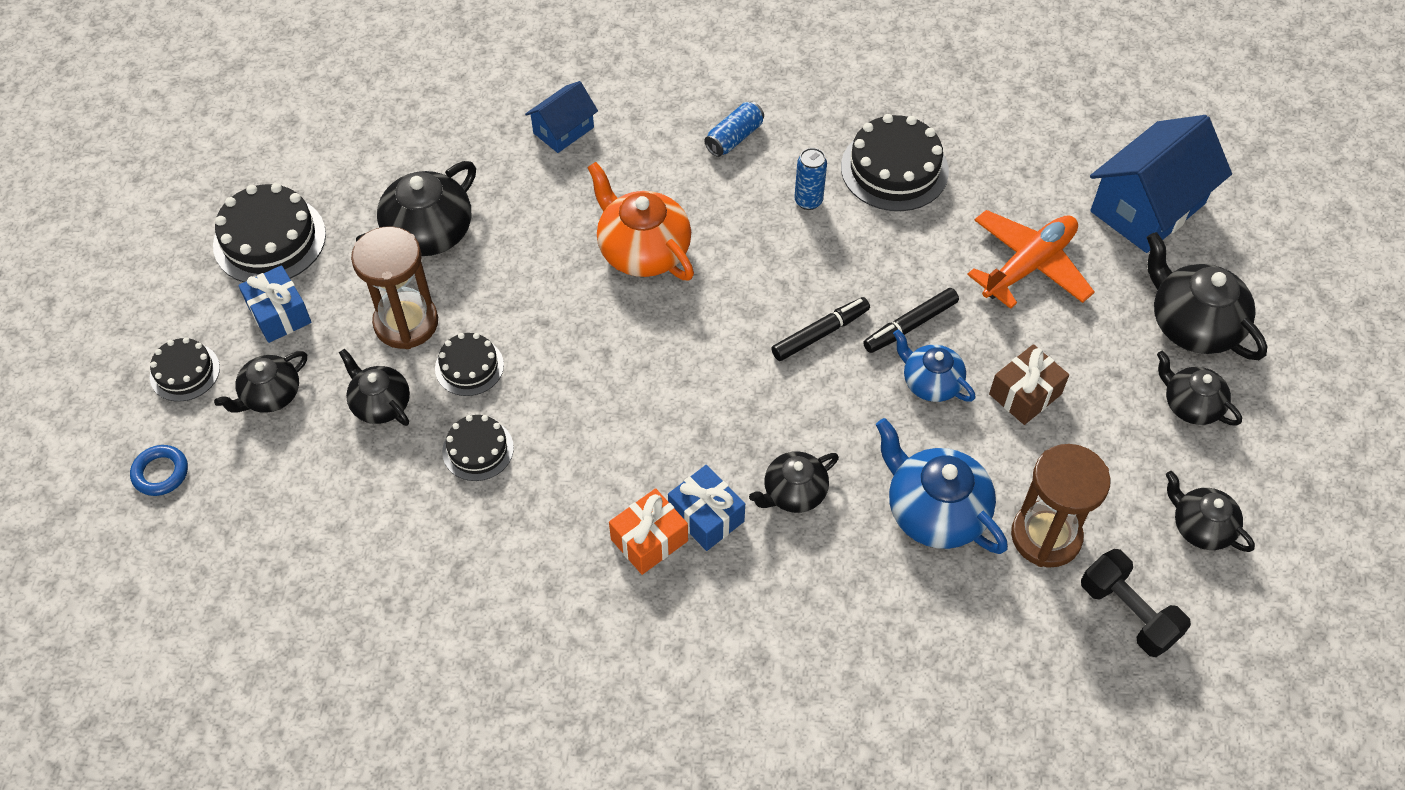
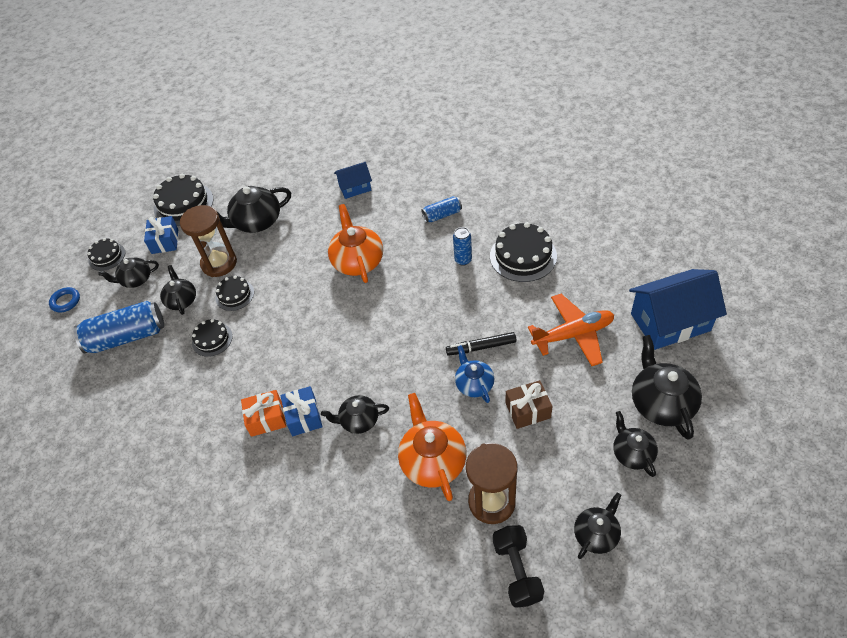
camera: 30 degrees right, 5 degrees down
(321, 494) = (126, 337): none -> blue can
(820, 333) = (426, 335): black marker -> none
(934, 511) = (433, 461): blue teapot -> orange teapot
(1200, 527) = (596, 534): black teapot -> black teapot turned 60 degrees clockwise

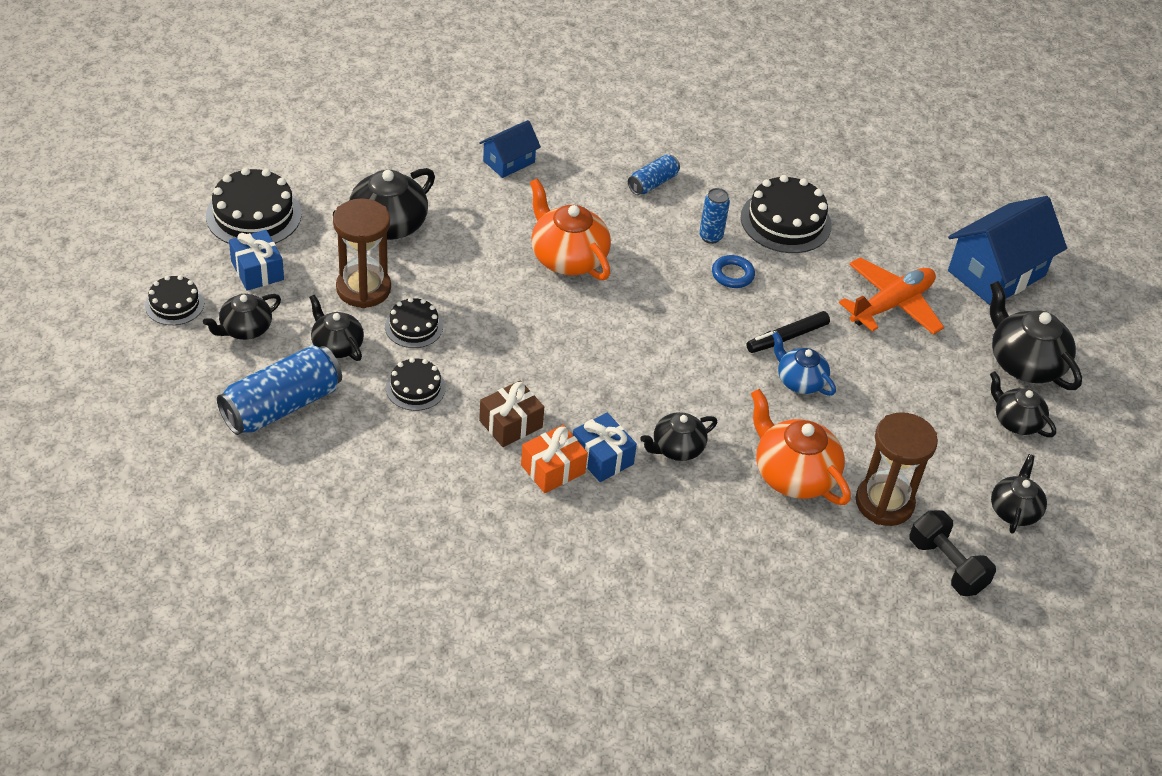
camera: 30 degrees left, 5 degrees down
(65, 301) = (148, 375): blue ring -> blue ring (732, 275)
(528, 410) = (878, 398): brown gift -> brown gift (511, 424)

